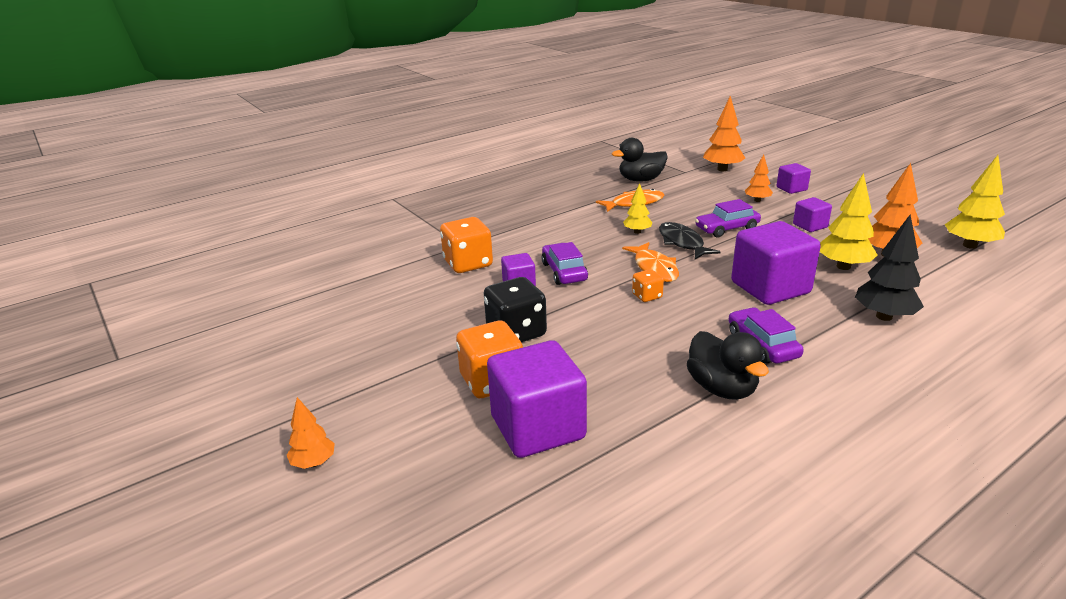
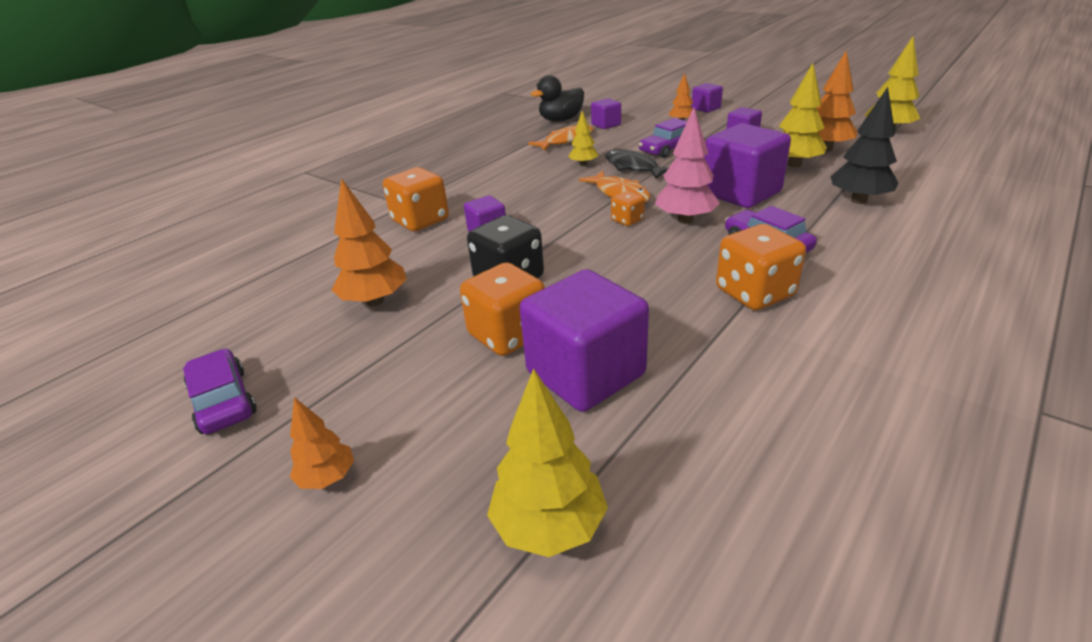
camera: 15 degrees left, 5 degrees up
(451, 537) = (549, 527): none -> yellow tree
(564, 272) = (529, 212): purple car -> purple car (223, 401)
(681, 192) = (606, 125): none -> purple cube
(700, 306) = (685, 220): none -> pink tree
(722, 169) = (633, 101): orange tree -> orange tree (375, 301)
(722, 388) = (754, 293): black duck -> orange dice

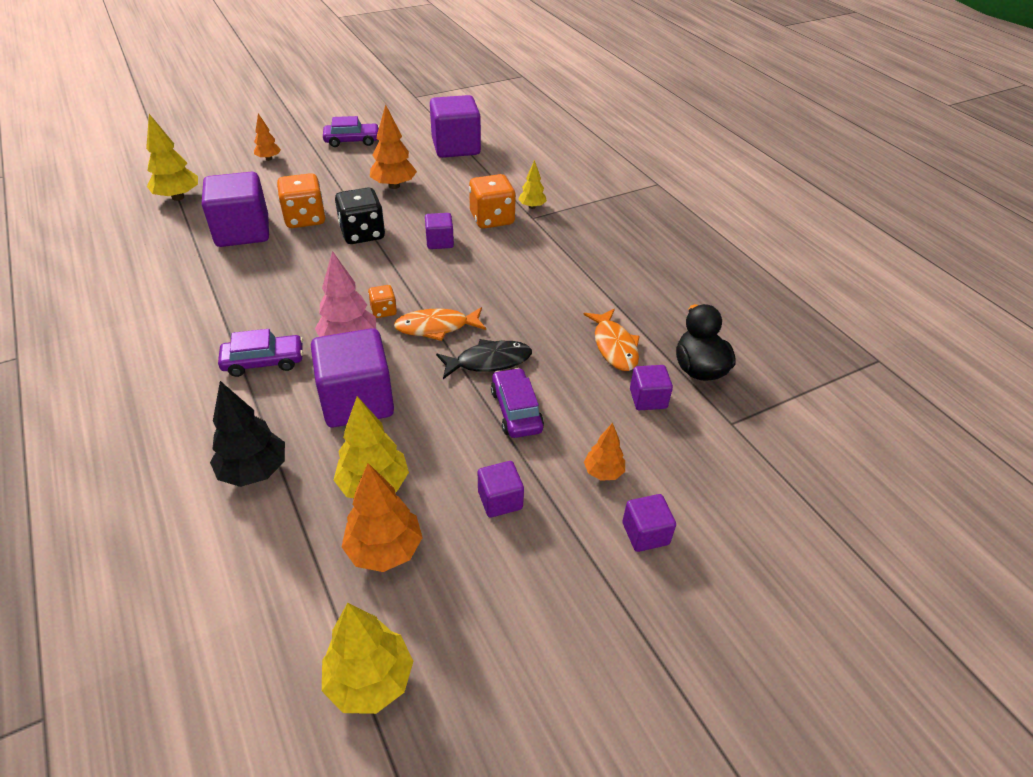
camera: 110 degrees right, 10 degrees up
(235, 294) = (456, 147): none -> purple cube
(583, 164) = (529, 332): yellow tree -> yellow tree (532, 207)
(754, 293) = (223, 320): orange dice -> none

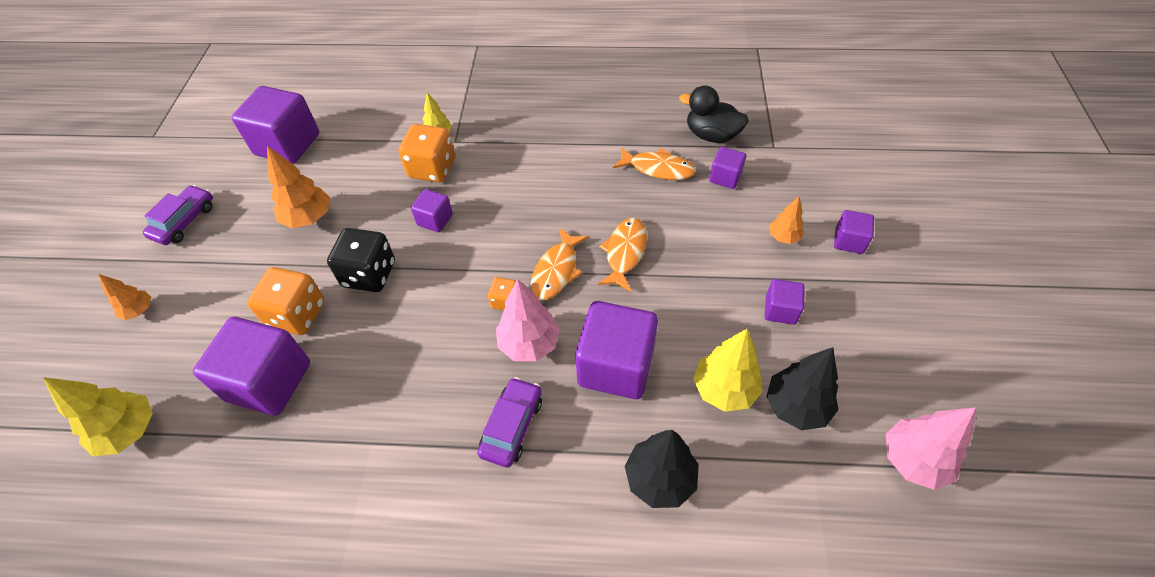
camera: 55 degrees left, 10 degrees up
(370, 680) = (913, 460): yellow tree -> pink tree
(384, 550) = (796, 406): orange tree -> black tree
(489, 361) = (624, 253): black fish -> orange fish
(516, 410) = (692, 260): purple car -> none

